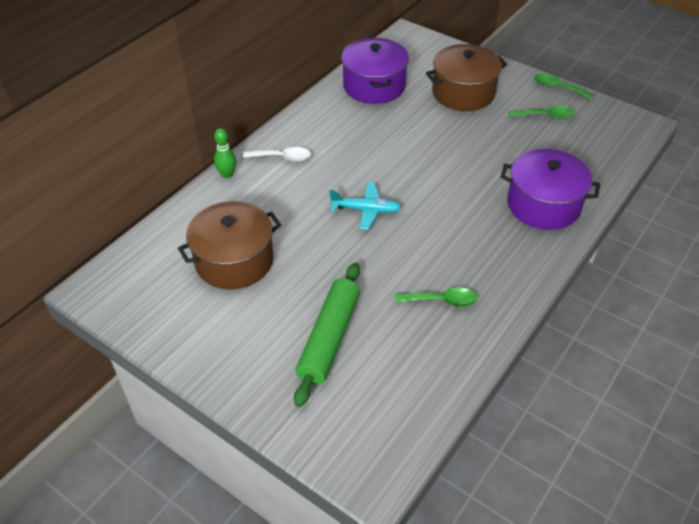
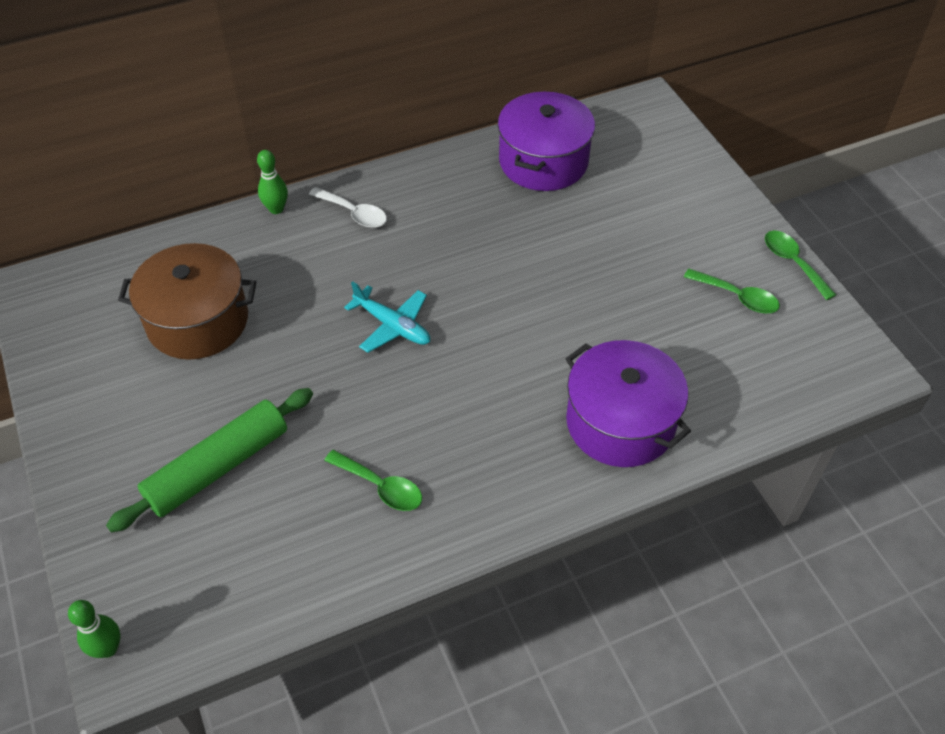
camera: 30 degrees right, 5 degrees up
(356, 478) = (108, 648): none -> green bowling pin
(463, 93) = (652, 217): brown pot -> none

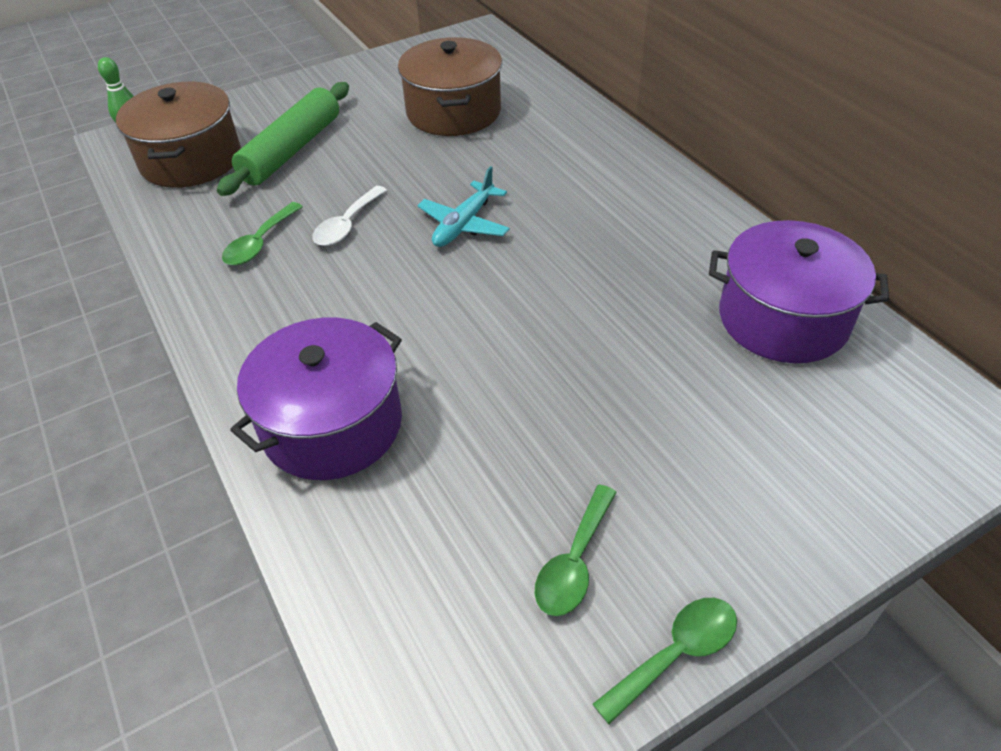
camera: 85 degrees right, 5 degrees down
(201, 570) = (191, 160): none -> brown pot
(218, 467) = (291, 150): green rolling pin -> green rolling pin turned 75 degrees clockwise
(276, 209) = (610, 129): green bowling pin -> none
(353, 213) = (622, 176): white spoon -> white spoon (347, 224)

